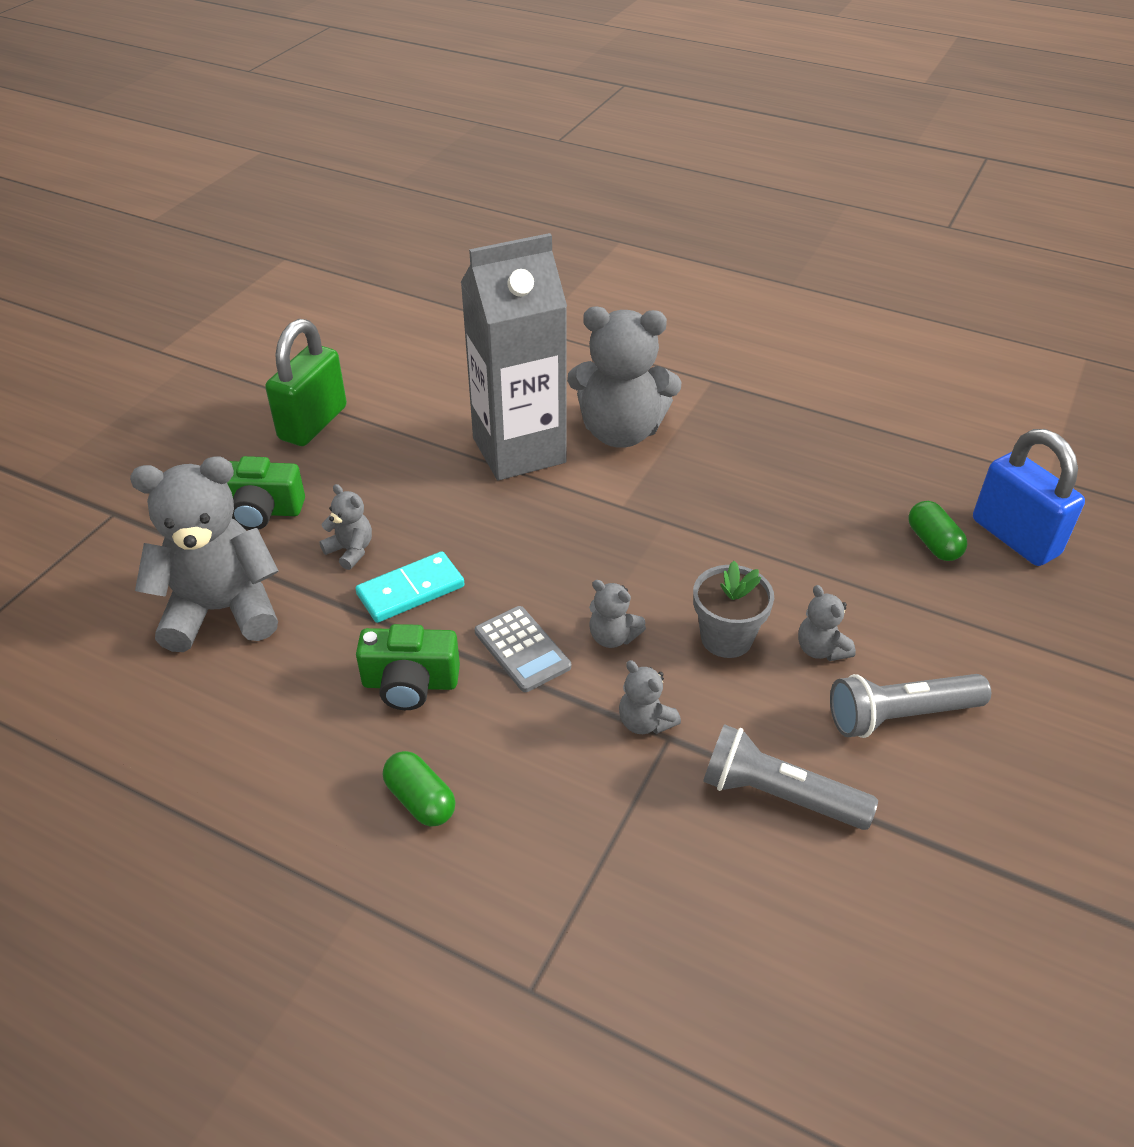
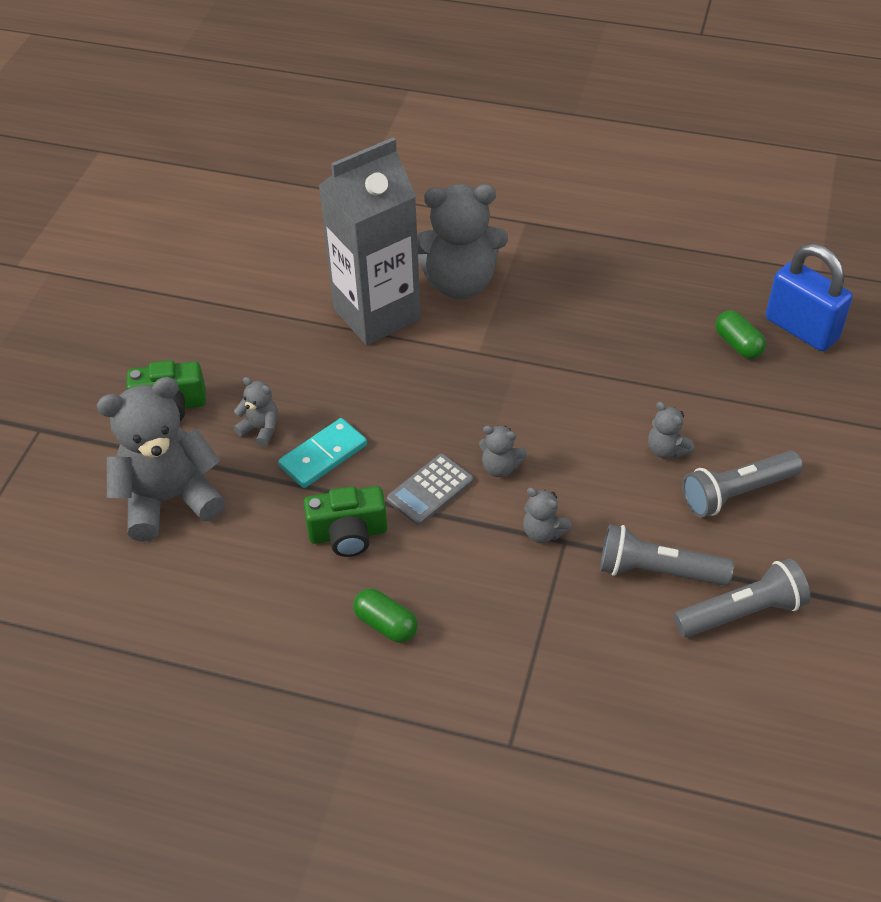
camera: 10 degrees left, 5 degrees up
(313, 423) = (186, 316): green padlock -> none
(522, 649) = (430, 490): grey calculator -> grey calculator turned 90 degrees clockwise
(726, 638) = (590, 453): grey flower pot -> none
(879, 870) = (742, 612): none -> grey flashlight

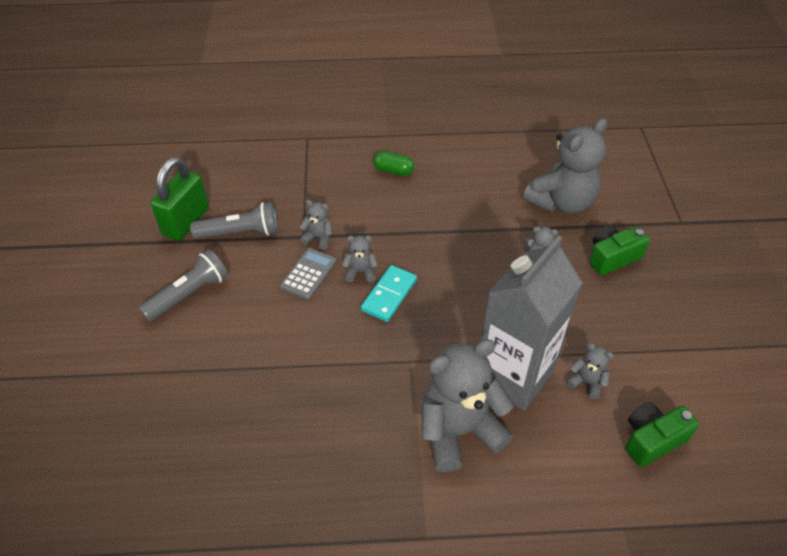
camera: 160 degrees right, 0 degrees up
(323, 456) = (484, 250): turquoise domino -> turquoise domino (389, 295)
(348, 534) = (440, 209): green camera -> green camera (652, 440)
(430, 490) = (401, 246): grey calculator -> grey calculator (308, 274)
(666, 450) = (243, 314): grey teddy bear -> grey teddy bear (587, 382)
(738, 344) = (188, 429): green capsule -> none
(742, 612) = (186, 222): grey flashlight -> green padlock
(801, 329) = (127, 464): blue padlock -> none

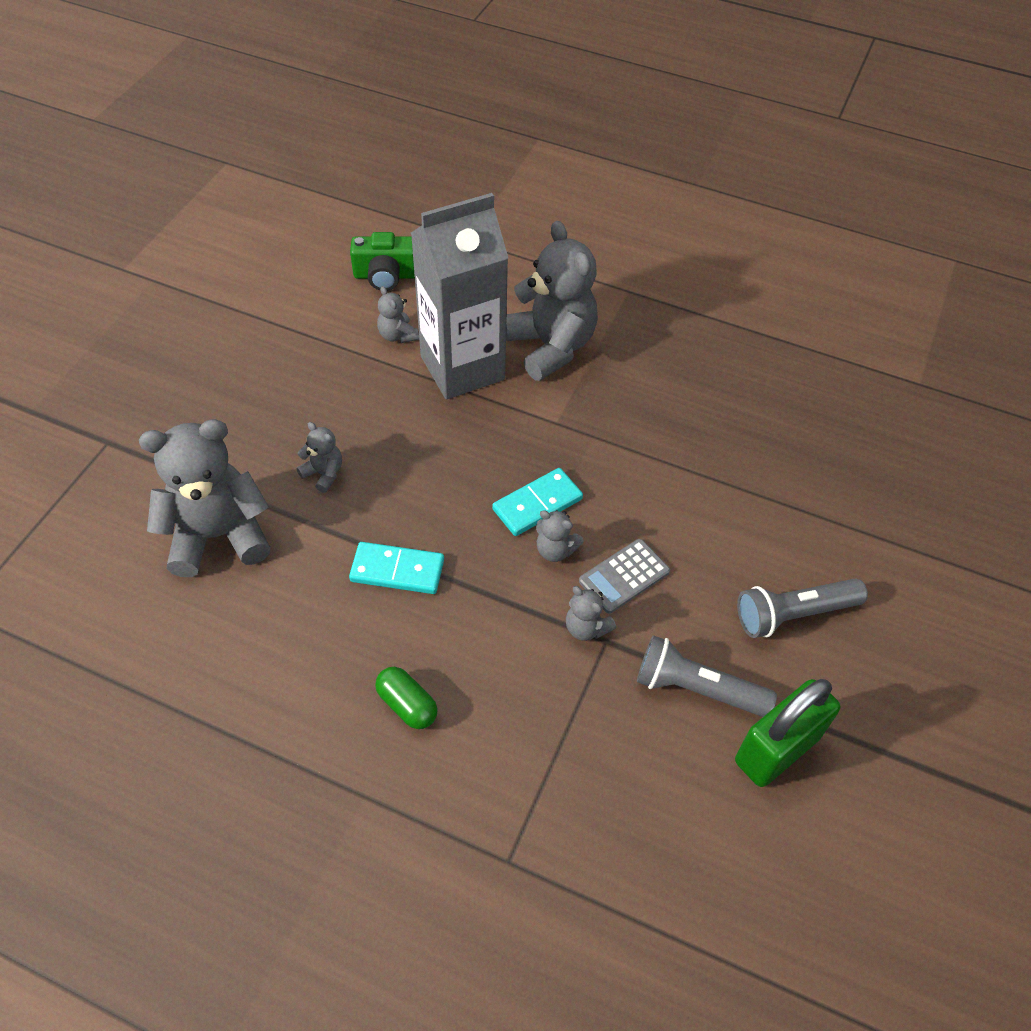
camera: 155 degrees left, 5 degrees up
(447, 224) = (397, 570): none -> turquoise domino
(459, 431) = (551, 346): grey teddy bear -> grey teddy bear turned 120 degrees counterclockwise
(612, 258) = (240, 436): green camera -> none

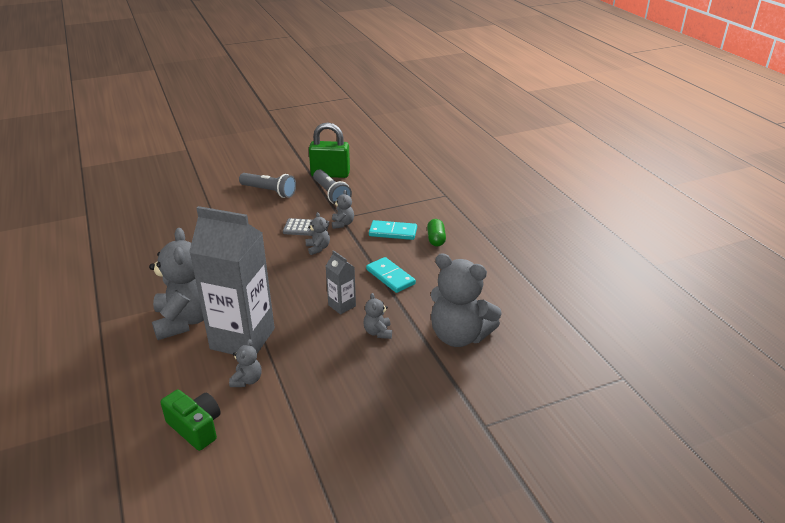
camera: 135 degrees left, 20 degrees down
(408, 480) = (342, 305): none -> grey carton
(537, 504) = (301, 265): turquoise domino -> turquoise domino (393, 232)
(551, 346) = (185, 320): grey teddy bear -> grey teddy bear turned 150 degrees clockwise

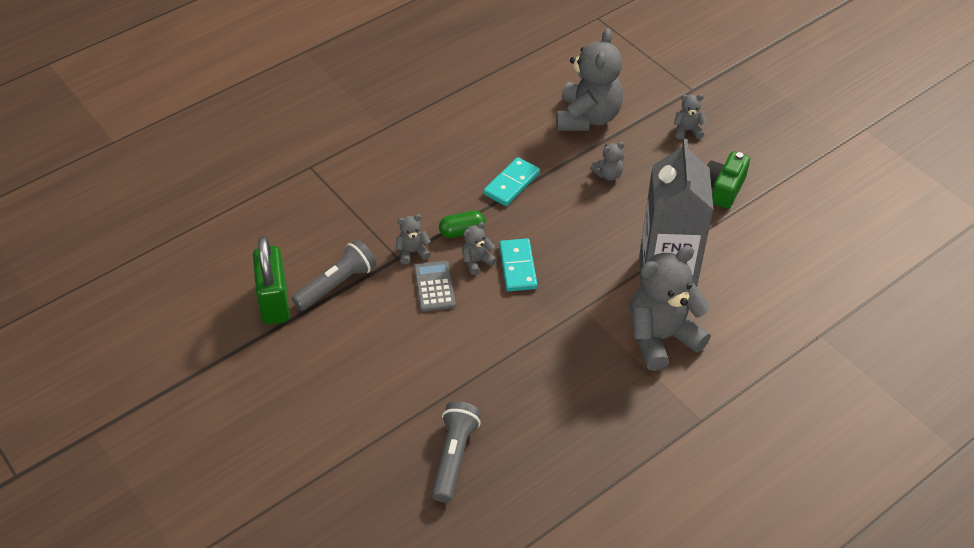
camera: 105 degrees left, 15 degrees up
(196, 427) = (793, 267): green camera -> green camera (723, 188)
(247, 380) = (720, 252): grey teddy bear -> grey teddy bear (687, 130)
(269, 191) = (346, 360): grey flashlight -> grey flashlight (454, 457)
(342, 305) = (578, 211): grey carton -> none
(393, 232) = (417, 200): turquoise domino -> turquoise domino (517, 267)
(436, 239) = (421, 159): green capsule -> green capsule (462, 231)

